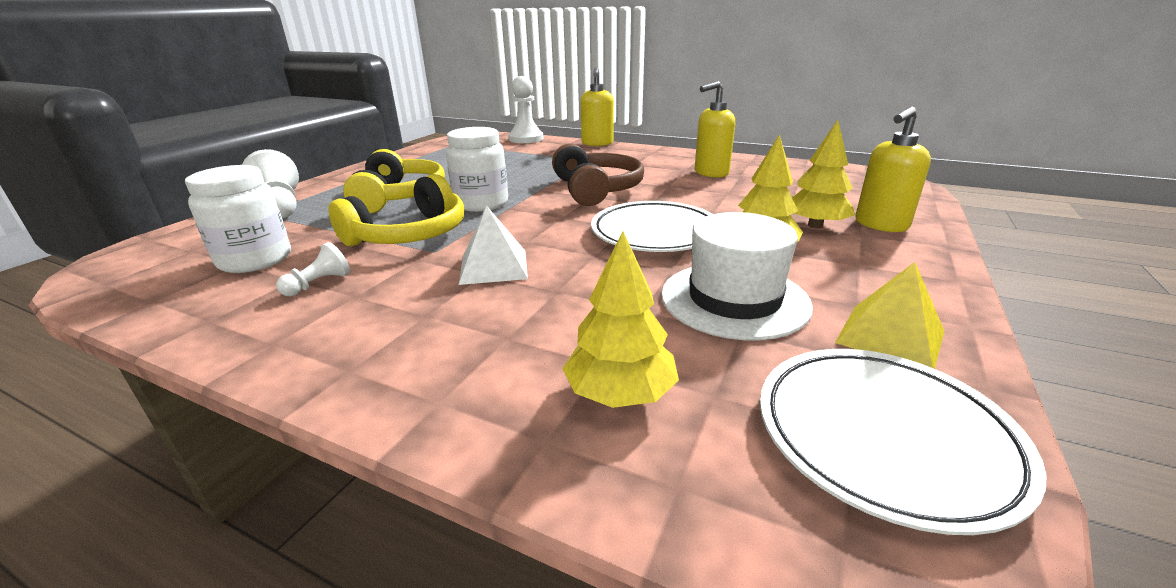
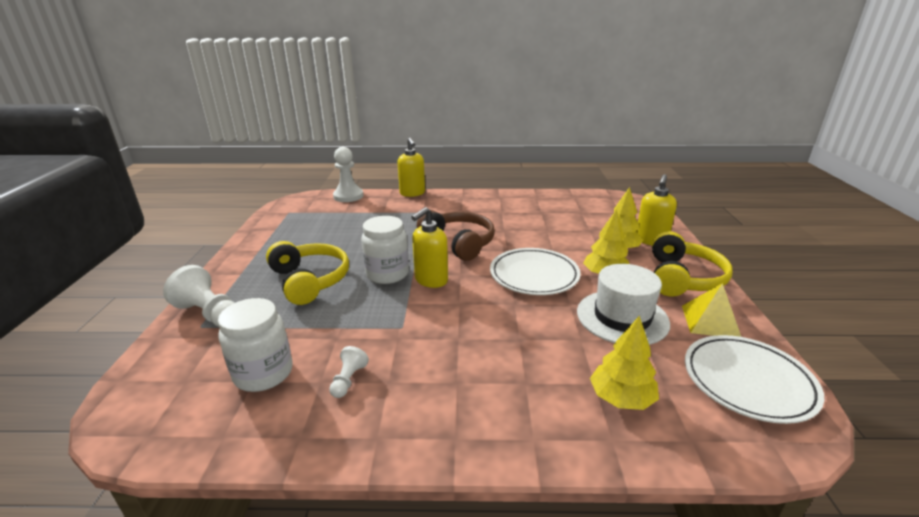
camera: 25 degrees left, 0 degrees up
(410, 234) = (365, 317): yellow headphones -> yellow headphones (682, 278)
(493, 266) = (459, 330): white pyramid -> none
(711, 173) = (521, 212): yellow soap dispenser -> yellow soap dispenser (431, 280)

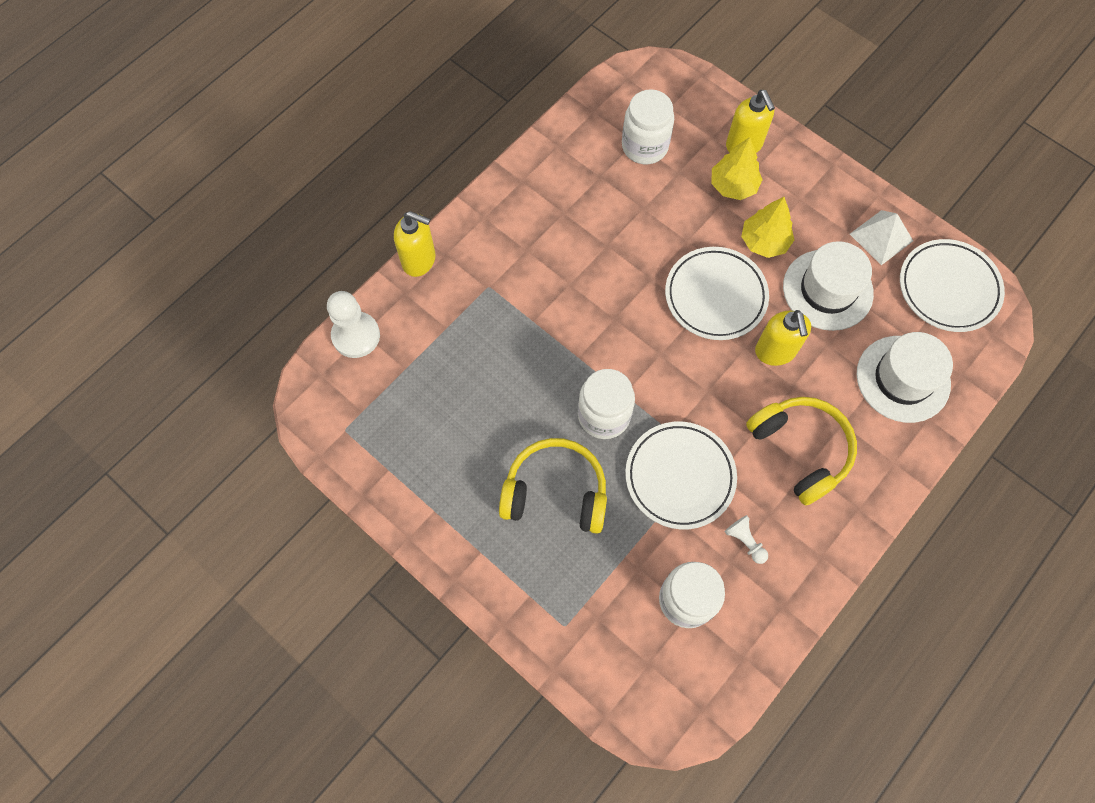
camera: 50 degrees left, 40 degrees up
(210, 314) = (547, 610): white pawn -> none
(374, 322) = (680, 476): none -> white plate
(431, 280) = (649, 386): yellow soap dispenser -> yellow soap dispenser (775, 351)
(459, 243) = (597, 308): brown headphones -> none
(584, 215) = (644, 146): none -> white jar
(621, 398) = (903, 379): yellow tree -> white hat
(682, 278) = (818, 190): yellow headphones -> yellow headphones (800, 450)
(710, 321) = (881, 237): yellow pyramid -> white pyramid

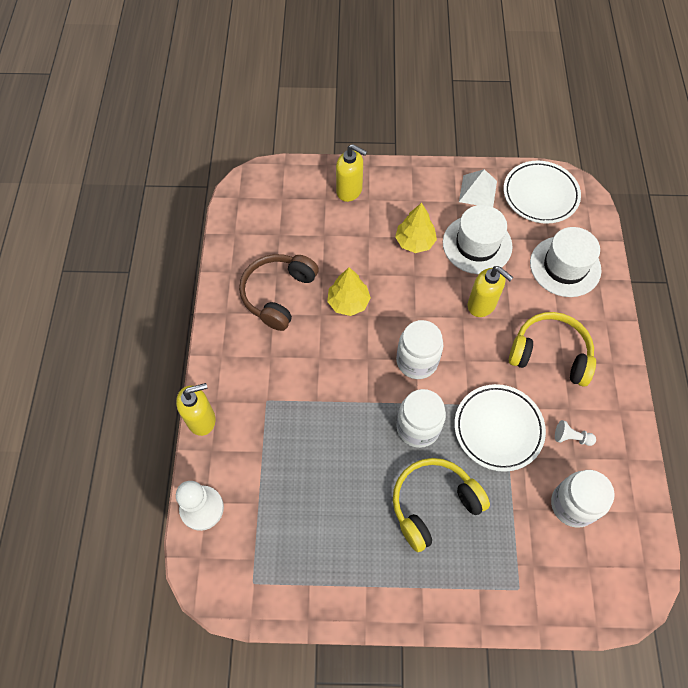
camera: 40 degrees left, 5 degrees down
(584, 198) = (278, 294): none -> brown headphones
(644, 146) = (288, 233): white jar -> white jar (417, 361)
(715, 296) = (416, 297): white plate -> none
(733, 186) = (365, 220): yellow tree -> yellow tree (348, 302)

